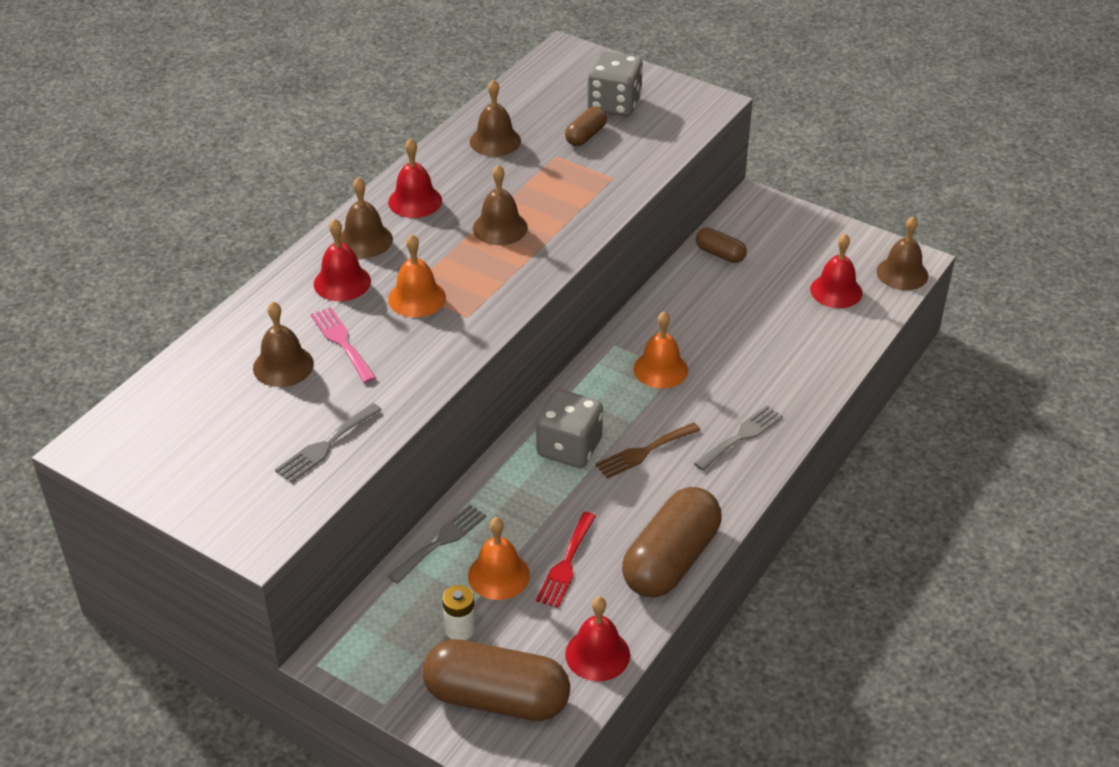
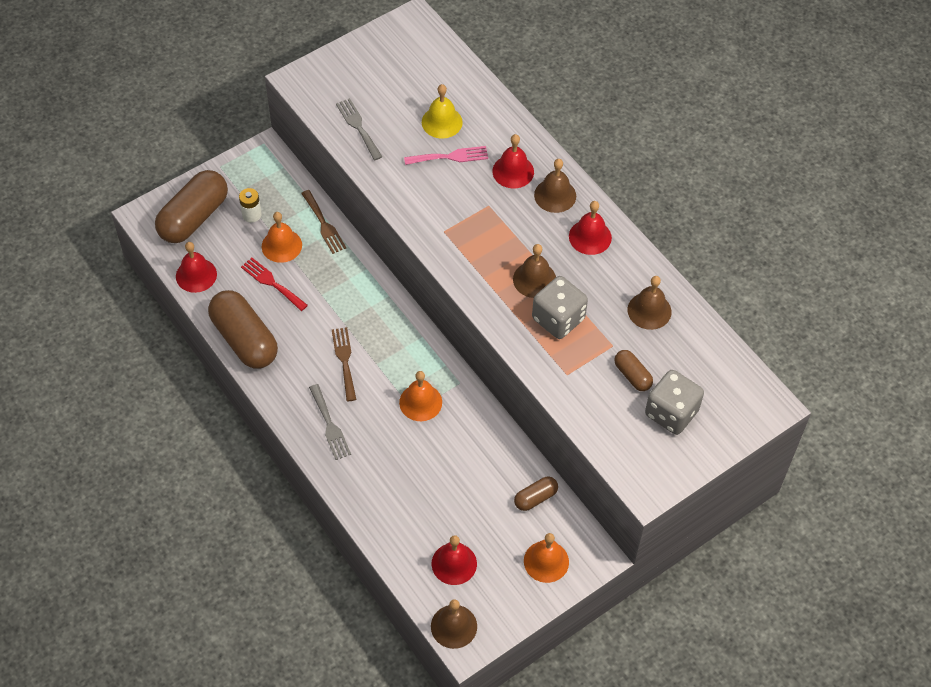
camera: 110 degrees right, 15 degrees up
(283, 366) = (442, 122): brown bell -> yellow bell
(417, 298) = (476, 208): orange bell -> orange bell (546, 561)
(441, 541) = (324, 224): grey fork -> brown fork
(569, 448) = (369, 318): grey dice -> grey dice (558, 319)

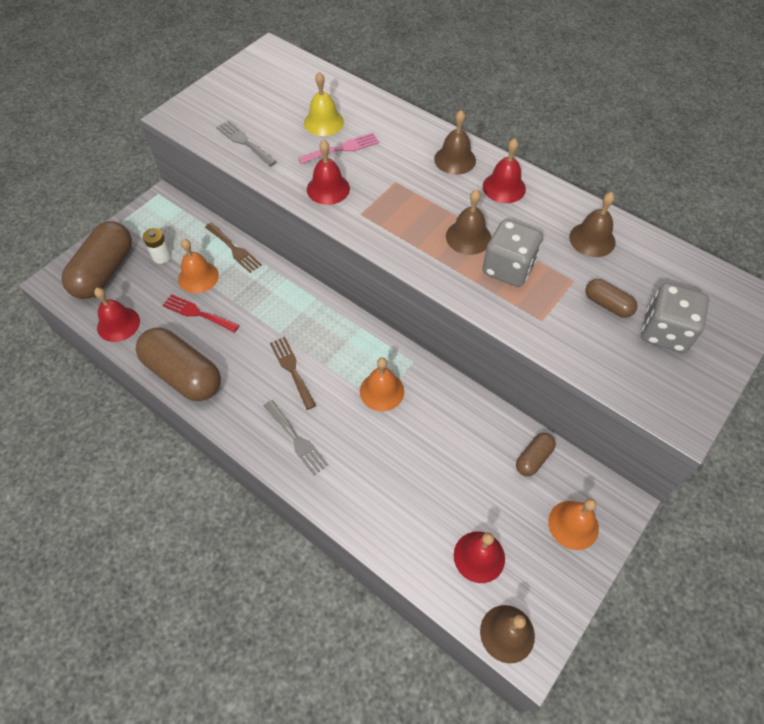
camera: 15 degrees left, 0 degrees up
(513, 171) = (407, 148): red bell -> red bell (328, 189)

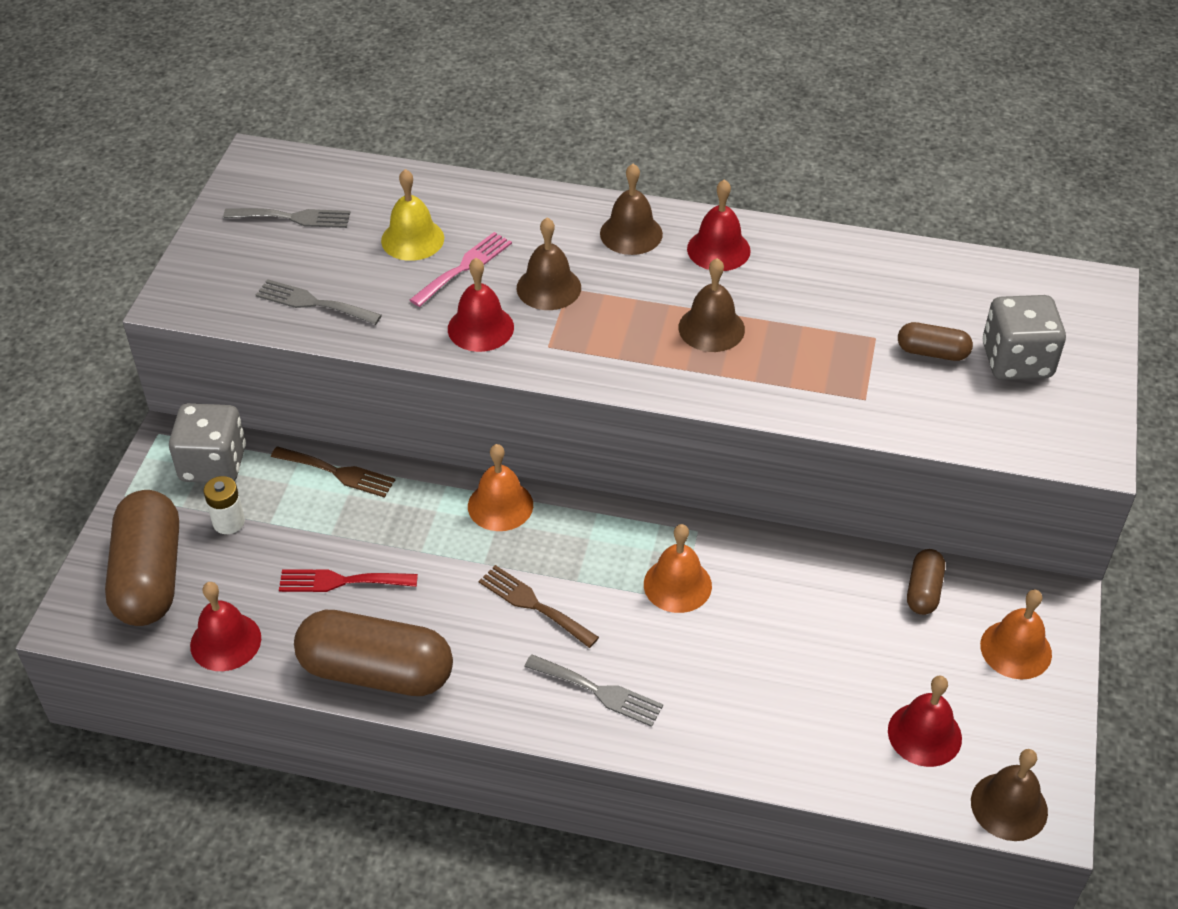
camera: 25 degrees left, 10 degrees down
(198, 277) = (308, 531): orange bell -> orange bell (500, 505)
(266, 89) = (293, 218): none -> grey fork
(508, 268) = (786, 350): grey dice -> grey dice (213, 464)
(592, 239) = (868, 279): brown bell -> brown bell (548, 287)

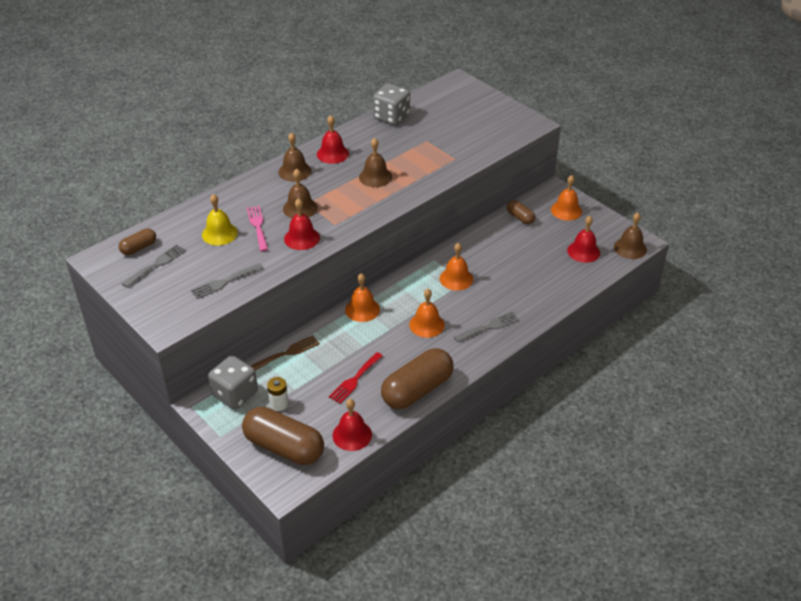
camera: 55 degrees left, 5 degrees down
(533, 604) = (427, 325): brown fork -> orange bell
(932, 352) = (449, 132): brown capsule -> brown capsule (139, 248)
(1016, 361) = (474, 116): grey dice -> grey dice (391, 117)

